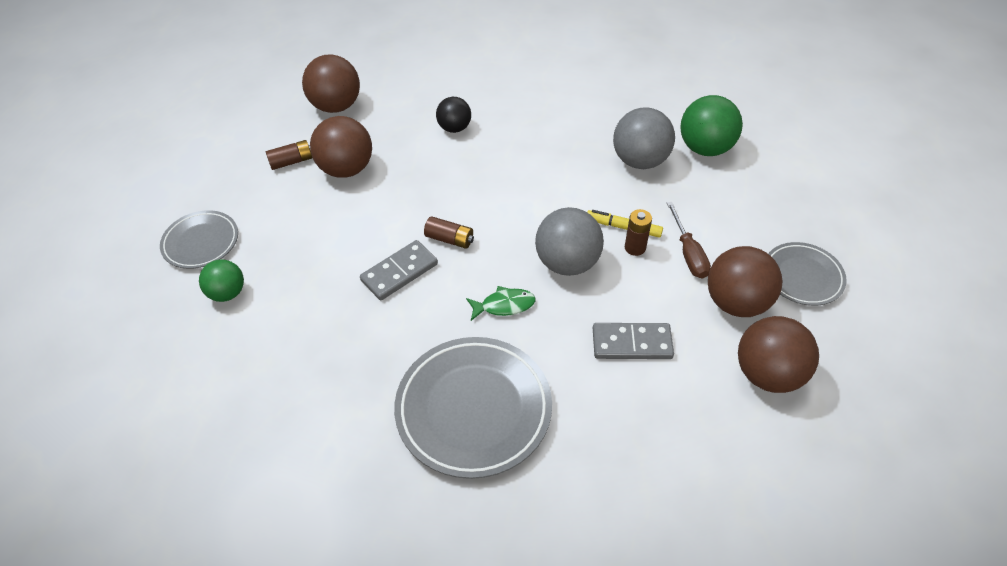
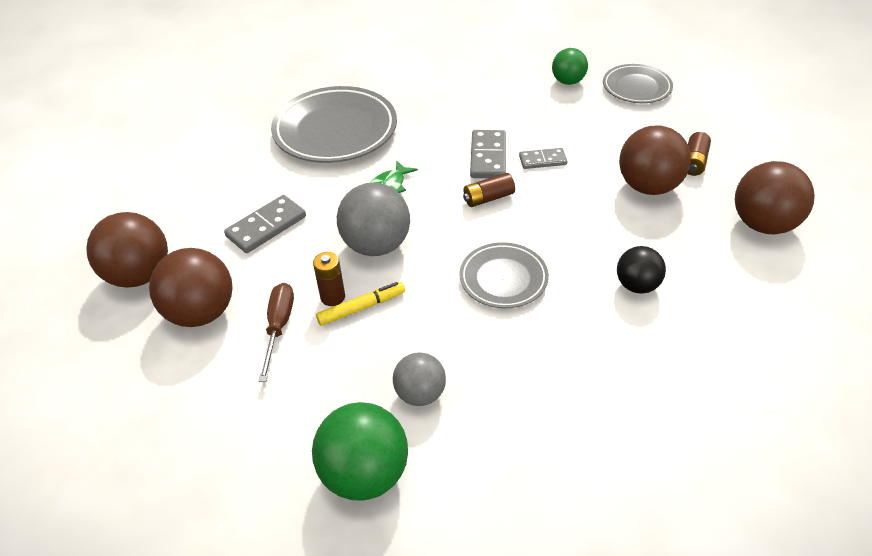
camera: 135 degrees right, 5 degrees down
(370, 238) = (542, 160): none -> grey domino
(640, 161) = (420, 394): grey ball -> grey ball, size x0.61
(688, 253) = (279, 327): brown screwdriver -> brown screwdriver turned 60 degrees clockwise
(802, 277) = (148, 382): grey plate -> grey plate (503, 279)

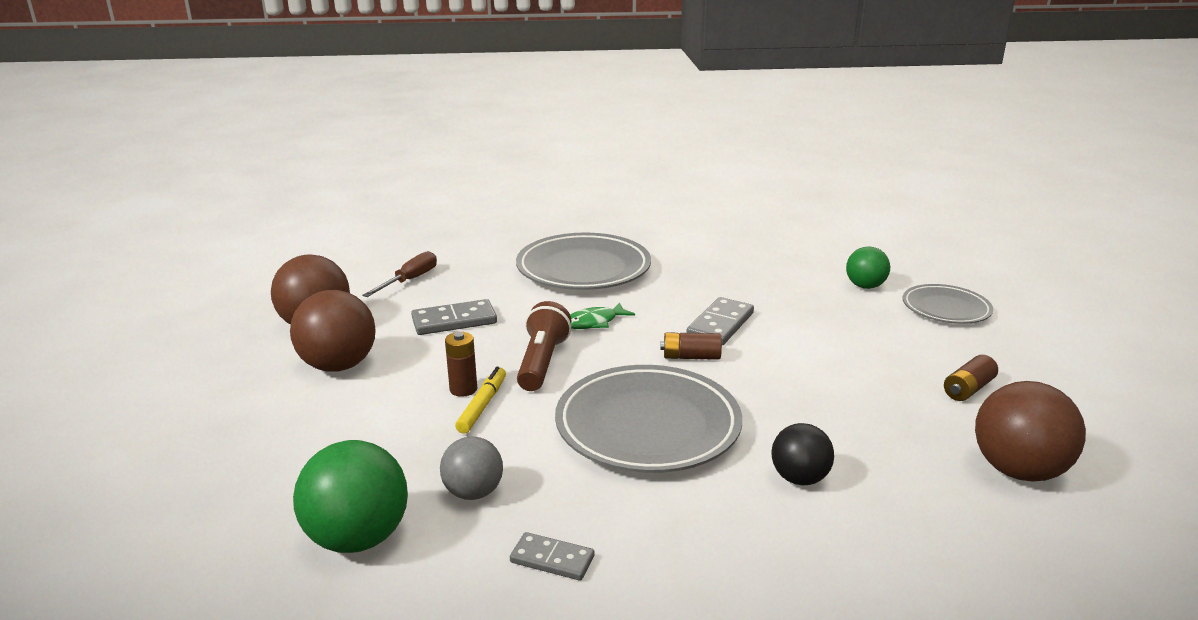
camera: 25 degrees right, 20 degrees down
(279, 327) = (393, 396): brown screwdriver -> brown screwdriver (410, 280)
(361, 308) = (482, 405): yellow marker -> yellow marker turned 75 degrees counterclockwise
(376, 245) = (542, 362): grey ball -> brown flashlight
(503, 279) = (648, 426): grey plate -> grey plate, size x1.73
(542, 160) = (779, 342): grey domino -> grey domino (552, 559)
(648, 186) = (889, 395): brown ball -> none

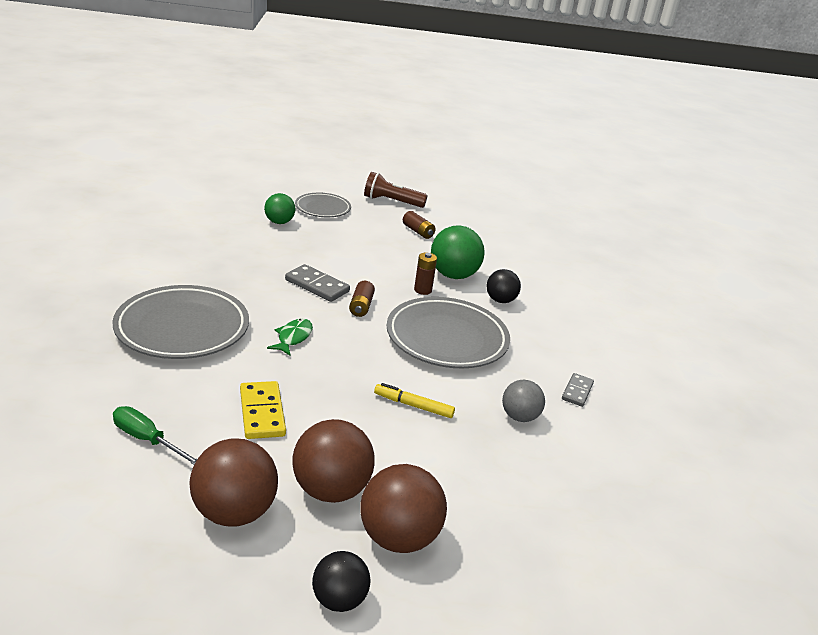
camera: 90 degrees left, 5 degrees up
(200, 381) = (339, 599): none -> black ball
(358, 538) = (570, 470): green ball -> green ball (453, 275)
(410, 280) = (147, 440): brown screwdriver -> green screwdriver
(454, 321) = (262, 412): grey domino -> yellow domino
(463, 389) = (387, 414): brown battery -> brown battery (423, 290)
(542, 362) = (353, 371): brown flashlight -> brown flashlight (391, 202)
(594, 322) = (293, 338): green fish -> green fish turned 135 degrees counterclockwise
(1018, 471) = (492, 243): brown ball -> brown ball (398, 537)

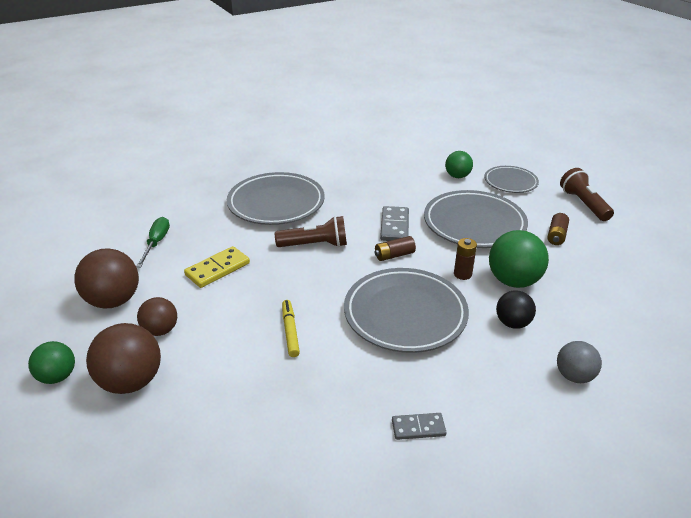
camera: 65 degrees right, 5 degrees up
(293, 338) = (315, 245): green fish -> brown flashlight
(331, 490) = (160, 330): brown ball -> brown ball, size x0.61
(339, 599) = (58, 376): black ball -> green ball
(361, 252) = (474, 224): none -> grey plate
(519, 417) = (335, 398): grey ball -> grey ball (574, 376)

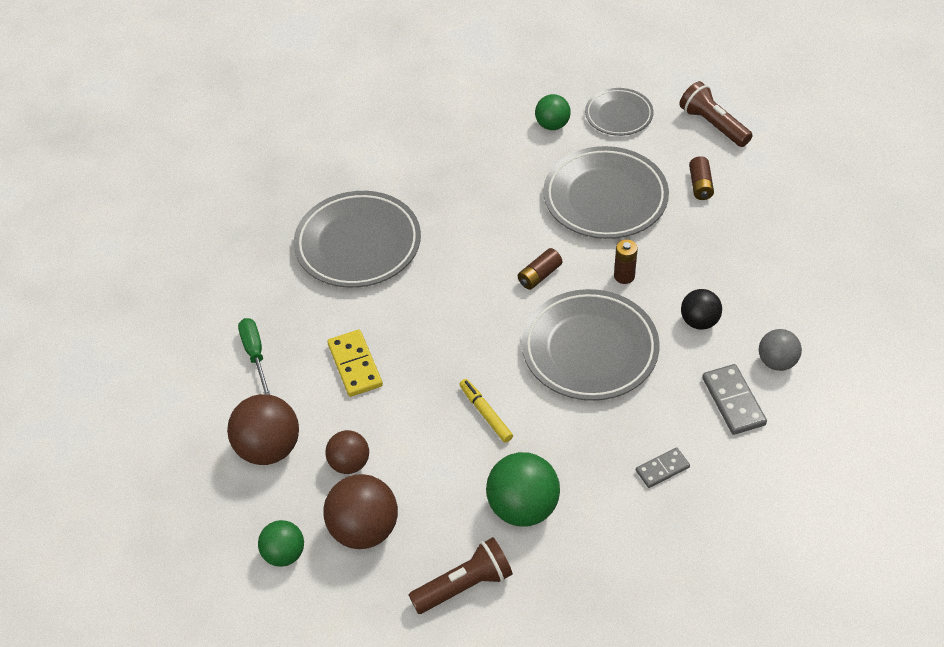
camera: 20 degrees left, 15 degrees up
(218, 269) = (355, 365): yellow domino -> yellow domino turned 45 degrees counterclockwise
(315, 245) = (443, 292): brown flashlight -> brown flashlight (464, 585)
(394, 226) = (518, 232): grey domino -> grey domino (733, 401)
(513, 281) = (679, 266): green ball -> green ball (523, 507)

